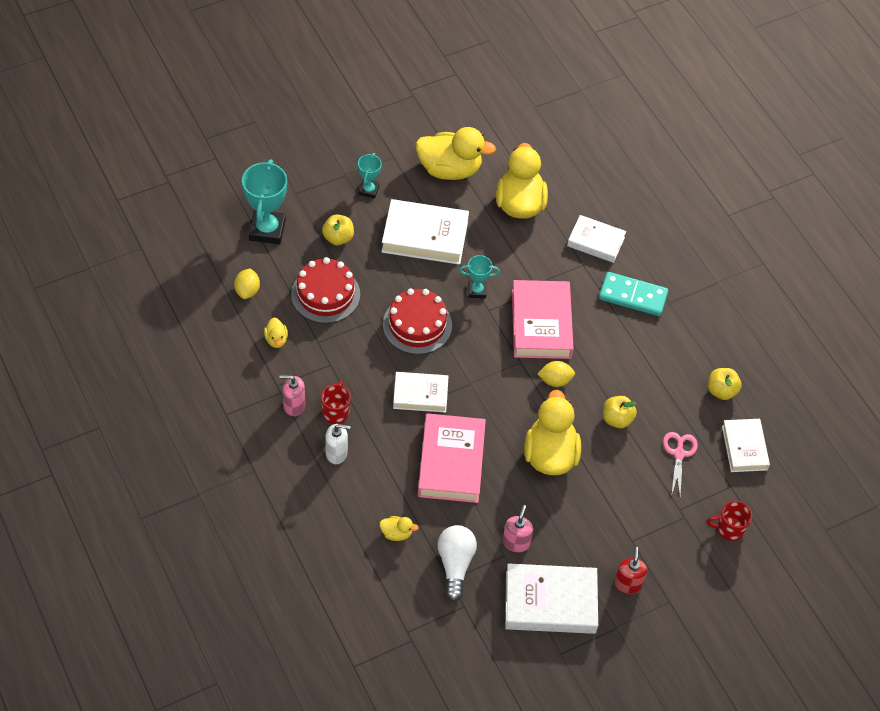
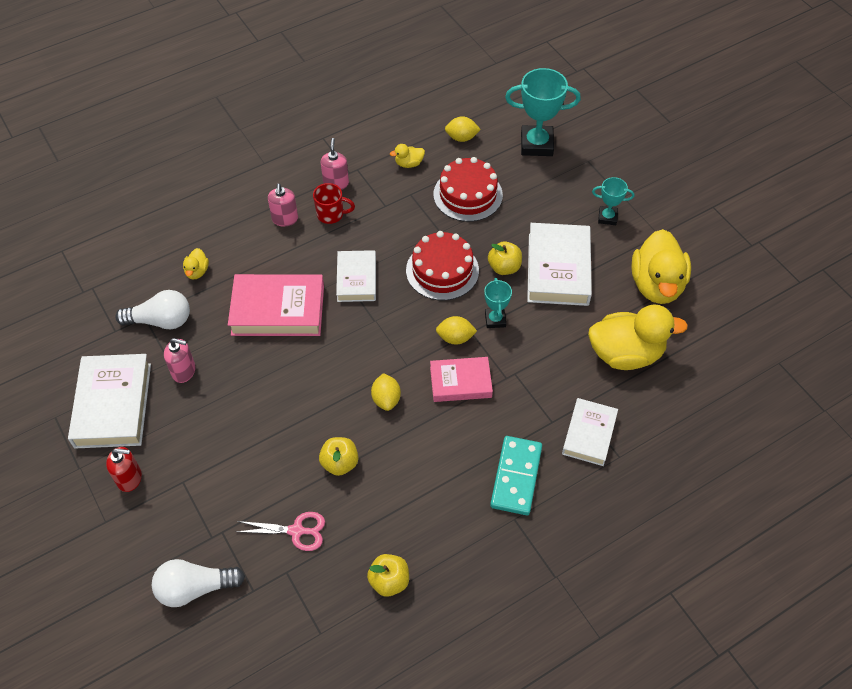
camera: 90 degrees right, 0 degrees up
(336, 453) = (285, 219): white soap dispenser -> pink soap dispenser
(338, 238) = (539, 198): yellow apple -> yellow apple (504, 267)
(494, 322) = (455, 338): none -> yellow lemon
(541, 324) = (460, 382): pink book -> pink book, size x0.63
(550, 455) = (290, 398): yellow duck -> none
(729, 529) = (195, 588): red mug -> white light bulb
(744, 448) = (308, 608): white book -> none

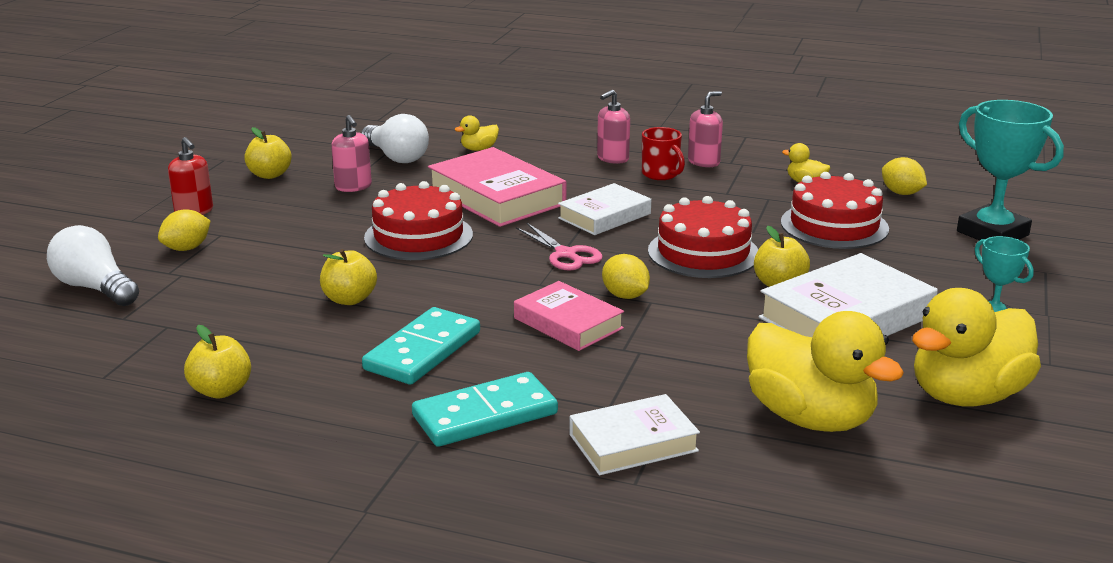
camera: 50 degrees right, 30 degrees down
(113, 405) = (270, 175): white book -> yellow apple
(292, 382) = (418, 236): none -> red cake
(296, 531) = (228, 311): pink scissors -> pink scissors (566, 254)
(386, 399) = (474, 291): yellow lemon -> yellow lemon (187, 248)
(430, 464) = (422, 351): none -> turquoise domino
(495, 320) = (694, 308): turquoise trophy -> none

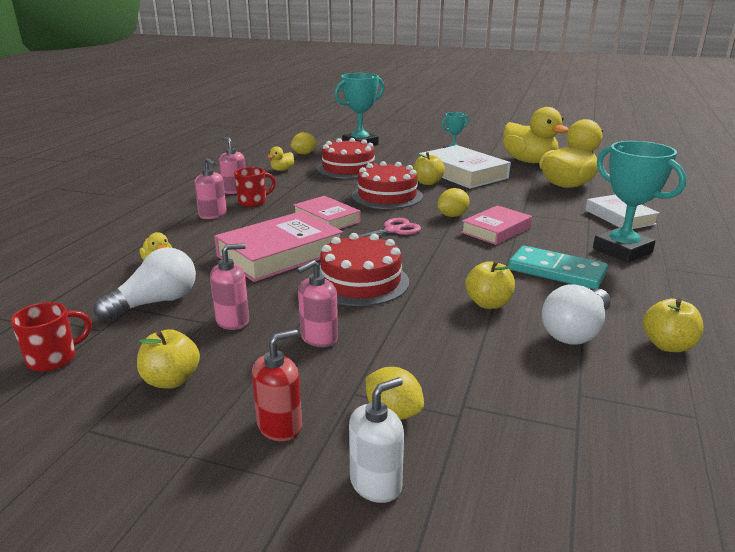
camera: 90 degrees left, 0 degrees up
(95, 288) = (516, 470): white light bulb -> white light bulb (575, 331)
(115, 242) = (376, 483): none -> white soap dispenser
(310, 220) = (319, 338): none -> pink soap dispenser
(316, 138) = (54, 359): none -> red mug
(485, 415) = (622, 251): turquoise domino -> turquoise trophy
(604, 216) = (326, 219): white book -> pink book

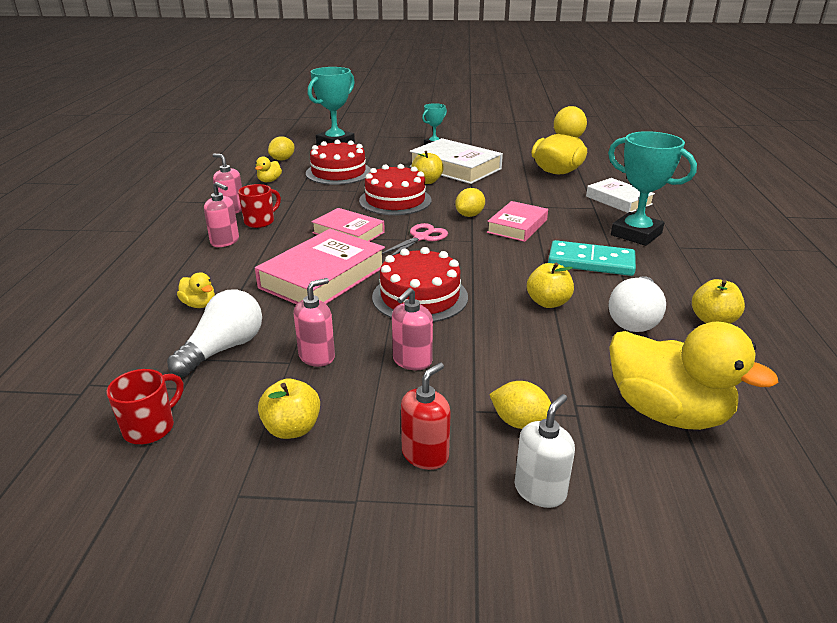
camera: 15 degrees left, 5 degrees up
(529, 161) = (511, 149): yellow duck -> yellow duck (666, 412)

